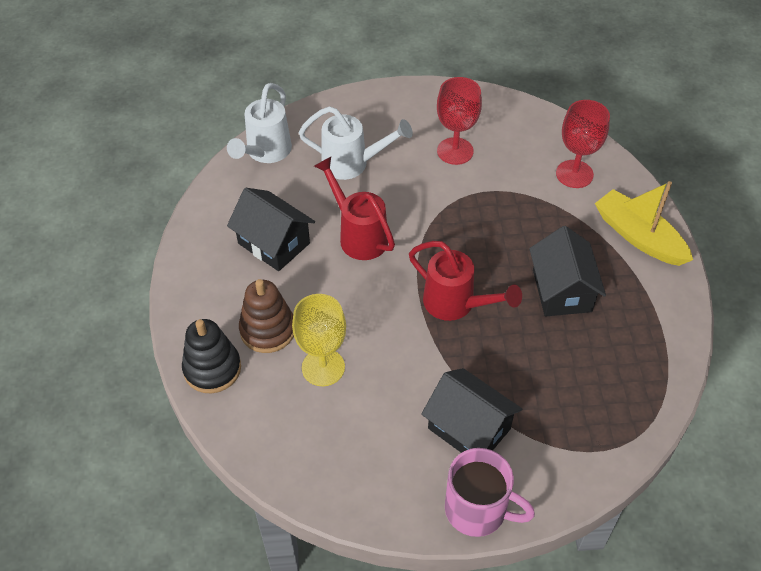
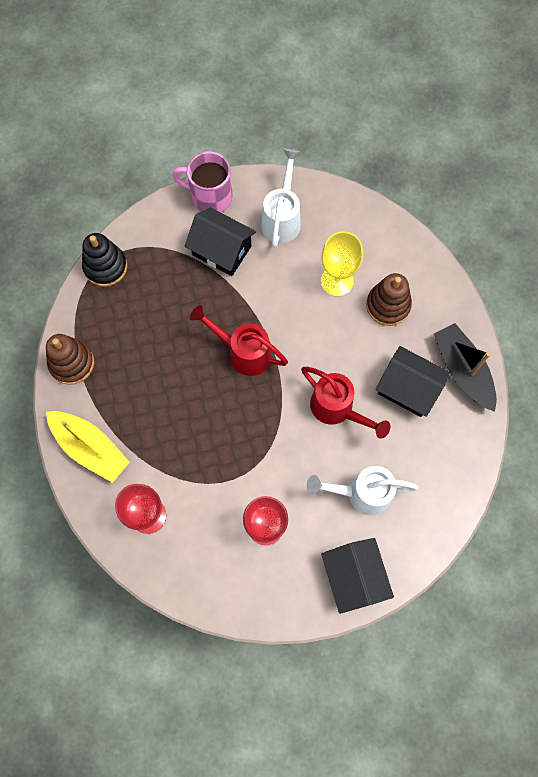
camera: 170 degrees right, 20 degrees up
(206, 252) = (462, 370): none -> black boat
(212, 369) = (419, 267): black stacking toy -> black stacking toy (105, 267)
(265, 153) = (448, 493): white watering can -> white watering can (282, 218)
(562, 290) = (157, 379): black house -> black house (354, 577)
(667, 322) = (71, 363): none -> brown stacking toy

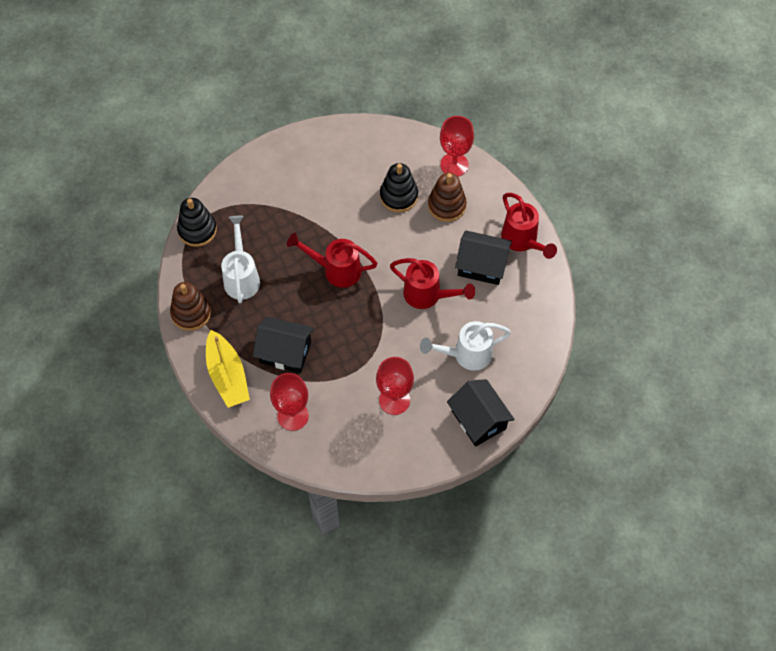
camera: 15 degrees left, 10 degrees down
(90, 448) = (227, 376): yellow boat -> yellow boat turned 45 degrees clockwise
(210, 196) = (271, 154): pink mug -> none
(221, 250) = (294, 195): black house -> black house (285, 352)
(282, 218) = (338, 157): white watering can -> white watering can (242, 276)
(337, 281) = (398, 196): yellow goblet -> black stacking toy
(409, 258) = (454, 165): none -> red goblet
(462, 370) = (522, 241): black boat -> red watering can

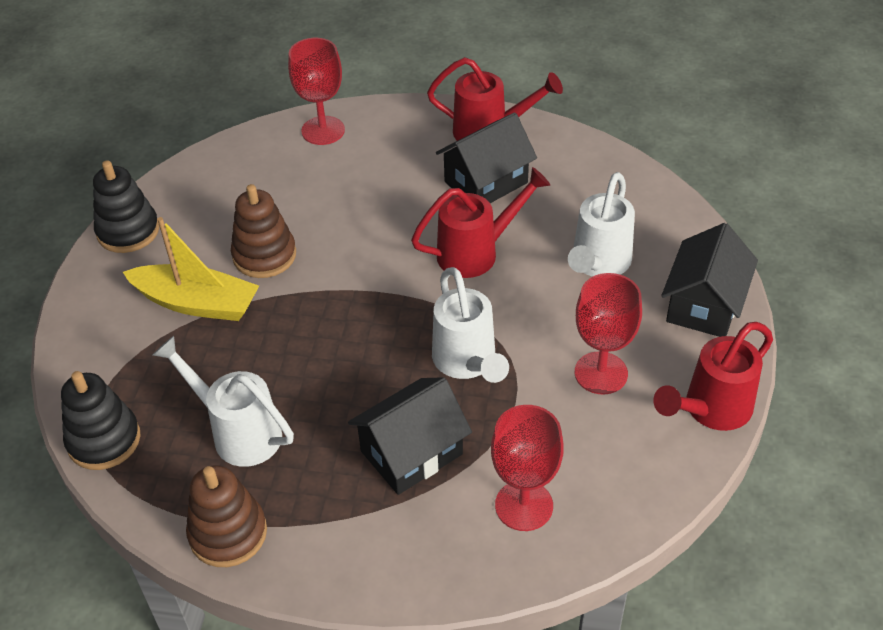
camera: 50 degrees left, 15 degrees down
(227, 376) = (381, 550): yellow boat -> yellow boat (197, 303)
(335, 270) = (342, 321): red watering can -> red watering can (710, 410)
(354, 340) = (467, 363): none -> white watering can
(398, 196) = (307, 200): black stacking toy -> black stacking toy (128, 231)
(446, 205) = (370, 166): brown stacking toy -> brown stacking toy (264, 255)
(478, 420) = (704, 305): black house -> black house turned 75 degrees counterclockwise

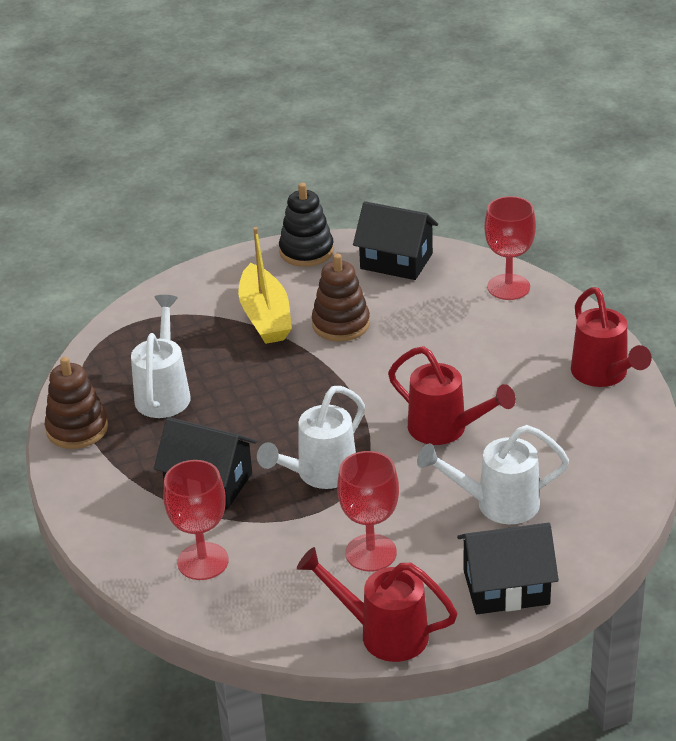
camera: 60 degrees right, 10 degrees down
(104, 440) = (112, 338): black stacking toy -> none
(486, 182) = (536, 400): black house -> black house (396, 261)

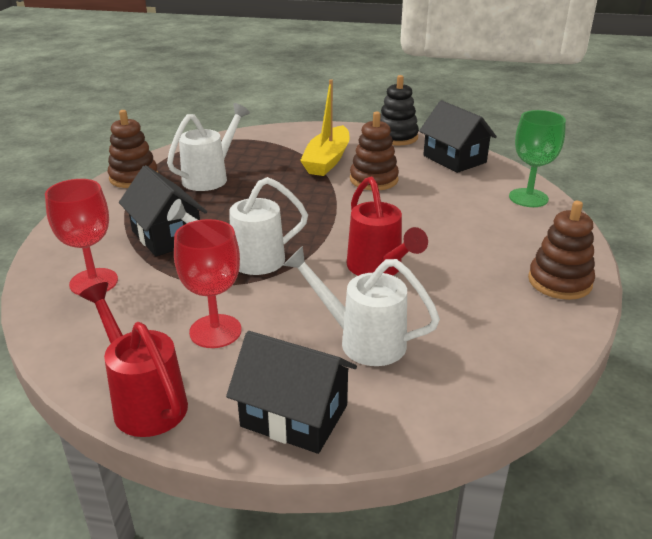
camera: 30 degrees right, 5 degrees down
(508, 287) = (528, 198): red goblet -> green goblet
(603, 376) = (559, 282): red watering can -> brown stacking toy

